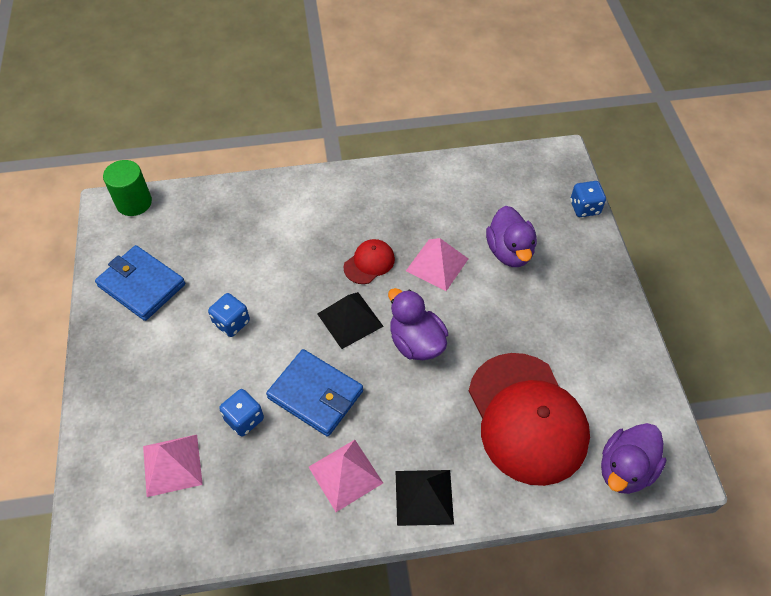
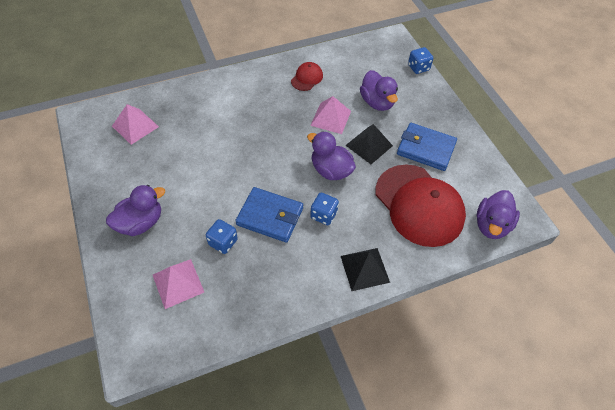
camera: 15 degrees left, 0 degrees up
(134, 203) = (99, 110): green cylinder -> none
(142, 285) = (121, 165): blue wallet -> blue wallet (425, 149)
(146, 371) = (140, 223): none -> purple duck
(231, 323) = (195, 179): blue dice -> blue dice (323, 215)
(345, 474) = (306, 265): pink pyramid -> pink pyramid (135, 126)
(350, 319) = (280, 163): black pyramid -> black pyramid (369, 145)
(369, 263) = (283, 124): red cap -> red cap (307, 78)

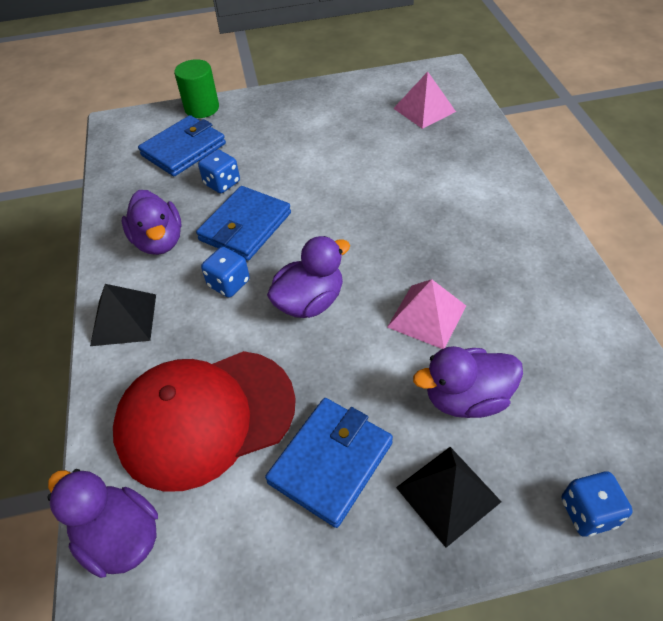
camera: 105 degrees right, 5 degrees down
(114, 285) = (202, 108): none -> green cylinder
(140, 223) = (272, 121): purple duck -> purple duck (159, 241)
(178, 283) = (184, 149): pink pyramid -> blue wallet
(307, 78) = (532, 292): red cap -> none
(369, 145) = (354, 364): black pyramid -> black pyramid (448, 494)

